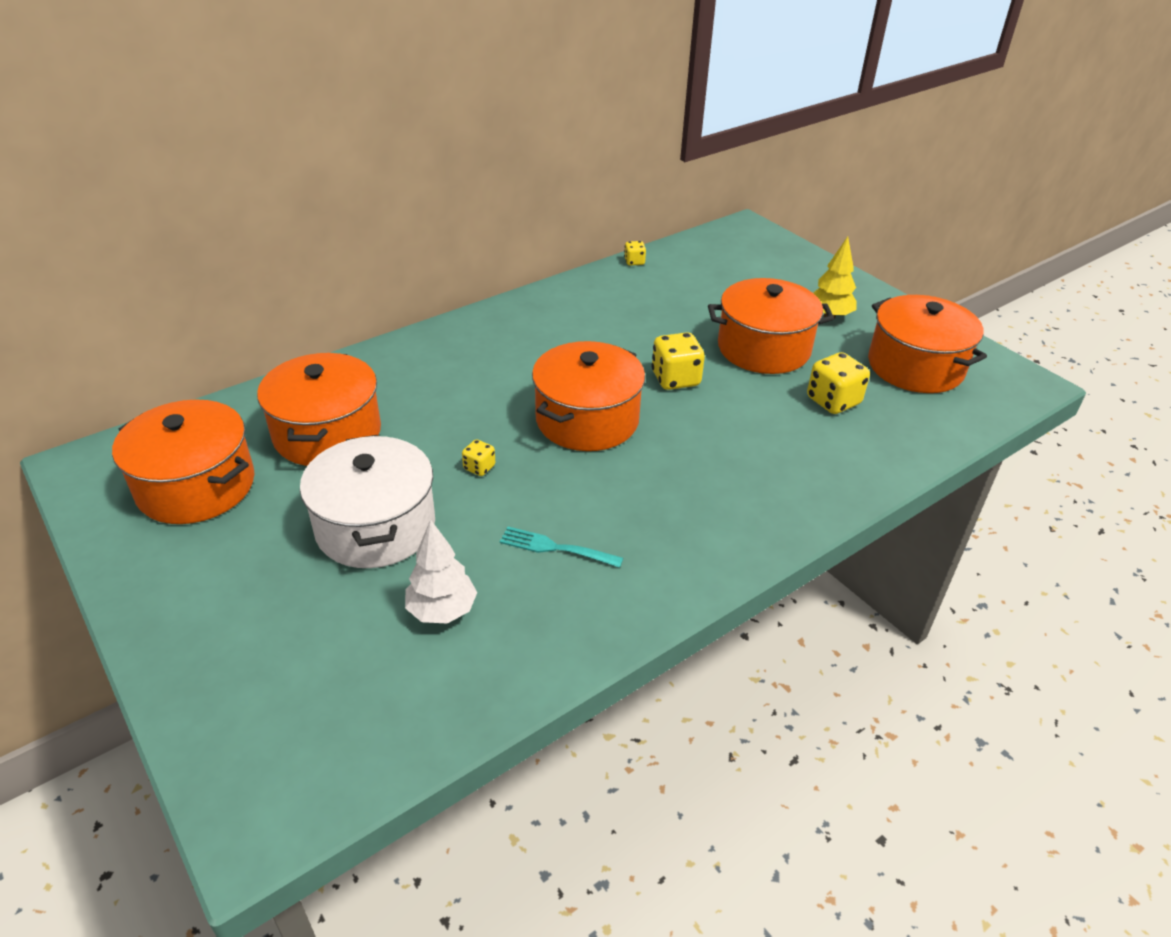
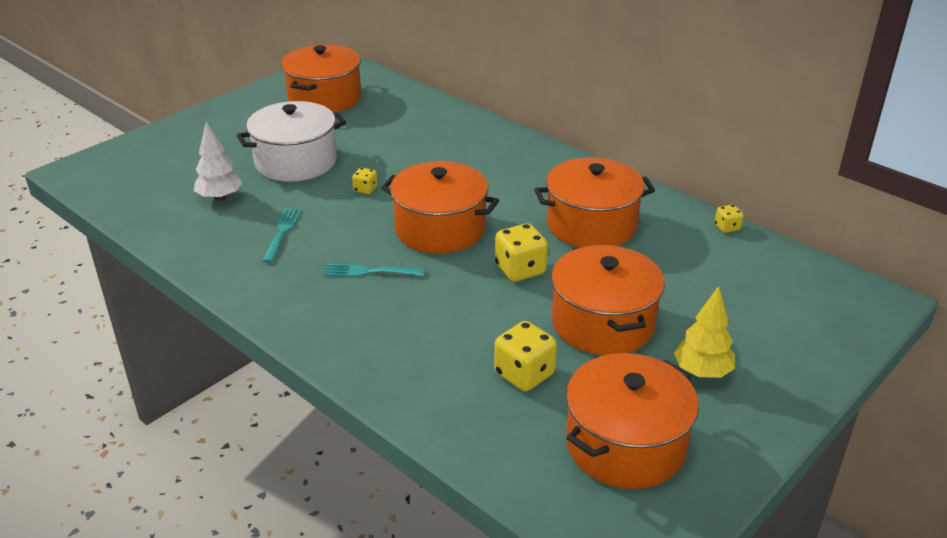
camera: 80 degrees right, 5 degrees down
(327, 433) = (388, 127): orange pot -> orange pot (591, 225)
(658, 479) = (370, 271): none -> turquoise fork

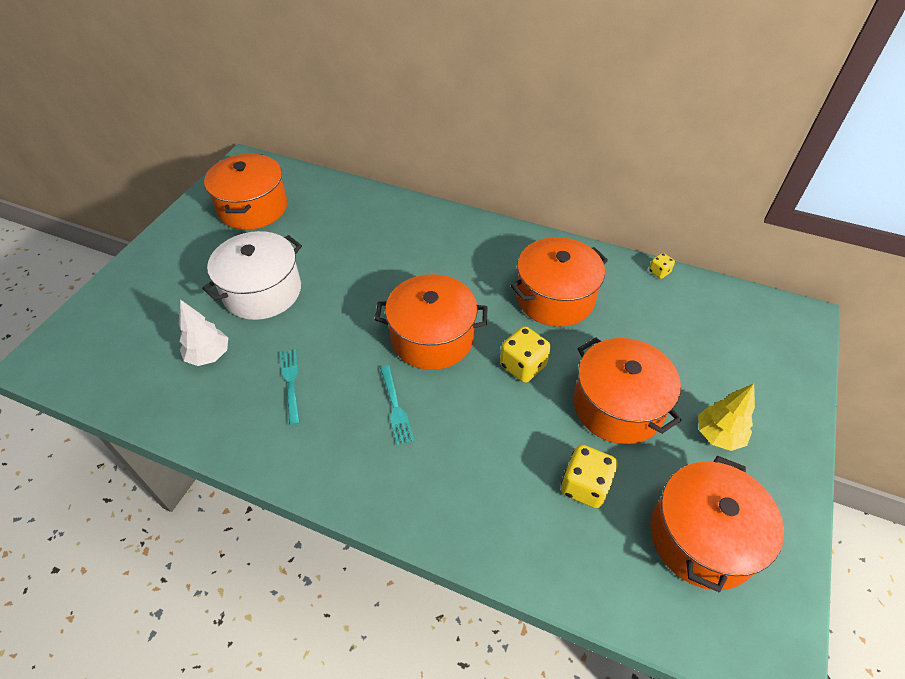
camera: 20 degrees left, 15 degrees up
(365, 189) = (343, 308): yellow dice -> none
(370, 271) = (395, 407): turquoise fork -> turquoise fork turned 90 degrees counterclockwise

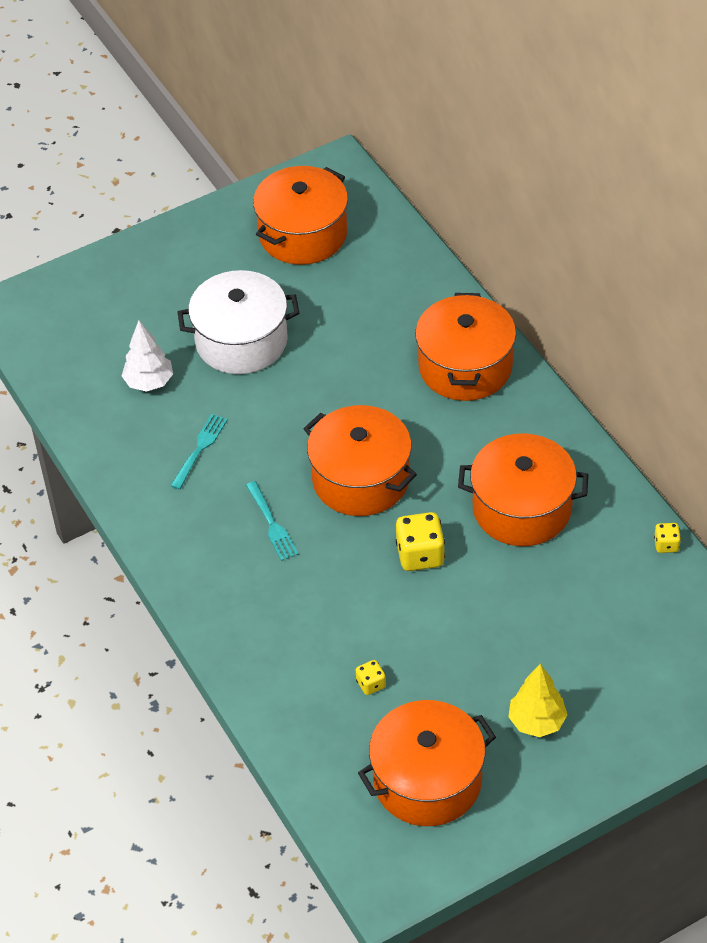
camera: 40 degrees right, 0 degrees up
(395, 407) = (271, 523): turquoise fork -> turquoise fork turned 45 degrees counterclockwise
(584, 486) = (371, 684): yellow dice -> yellow dice, size x0.53
(618, 406) = (471, 642): orange pot -> orange pot (465, 366)

